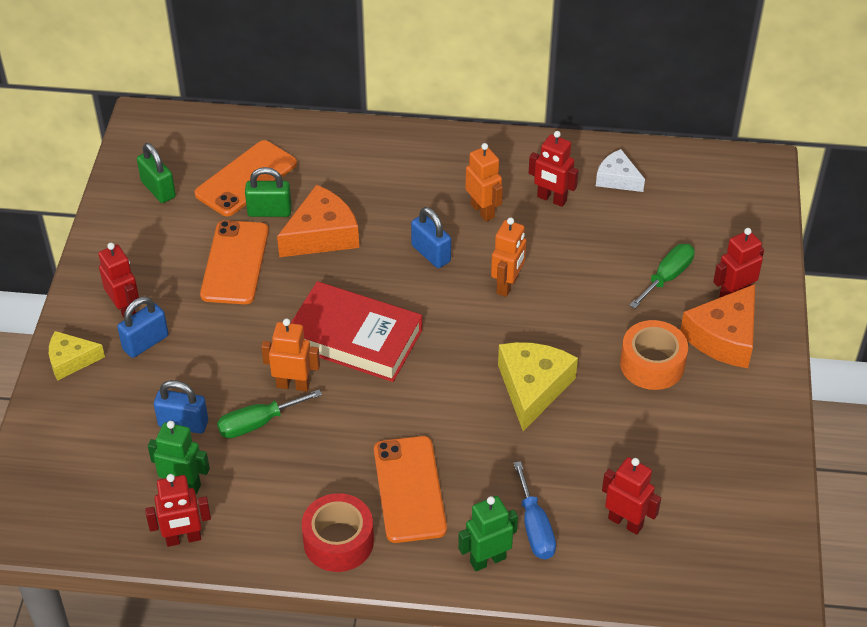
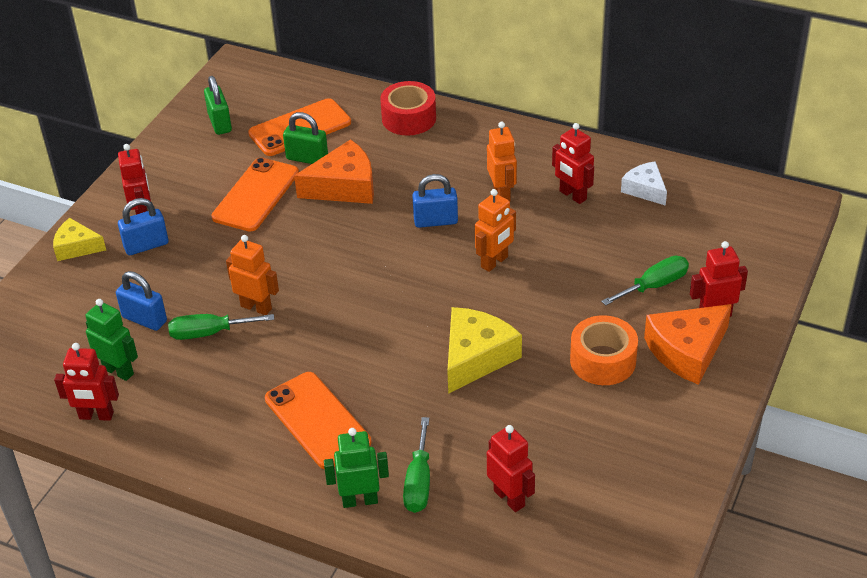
camera: 20 degrees right, 5 degrees down
(338, 541) = (230, 451): red tape -> red tape (409, 118)
(355, 338) = (331, 279): red book -> none
(409, 489) = (317, 420): orange phone -> orange phone turned 45 degrees counterclockwise
(431, 254) = (435, 221): blue padlock -> blue padlock turned 75 degrees counterclockwise
(535, 527) = (419, 482): blue screwdriver -> green screwdriver

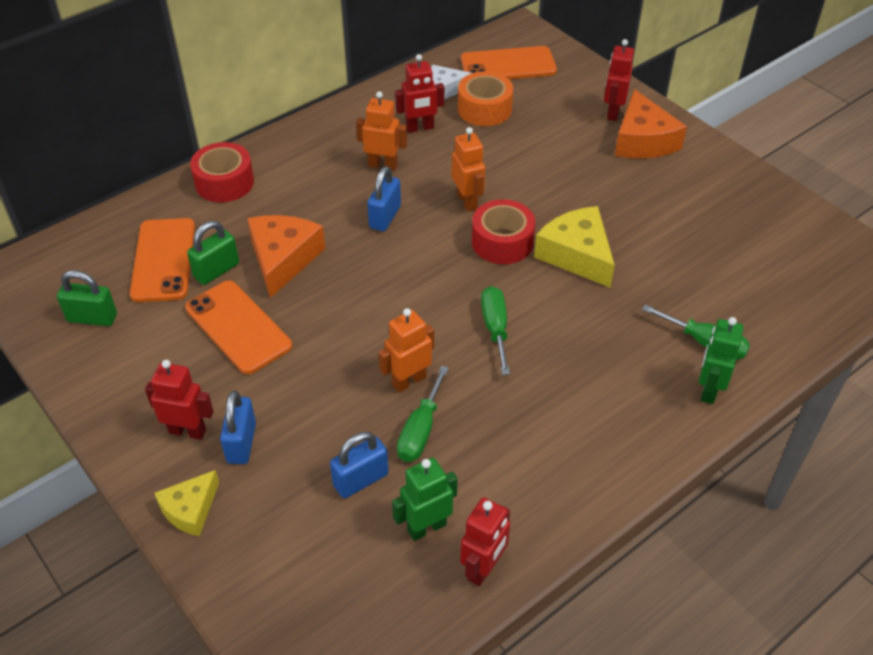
camera: 65 degrees left, 5 degrees up
(317, 420) = (593, 386): orange phone -> orange phone (508, 65)
(457, 303) = (502, 242): none -> red tape
(509, 498) = (750, 294): red robot -> none
(603, 360) = (626, 186): orange tape -> orange tape (484, 109)
(654, 285) = (560, 128): green screwdriver -> green screwdriver (495, 328)

